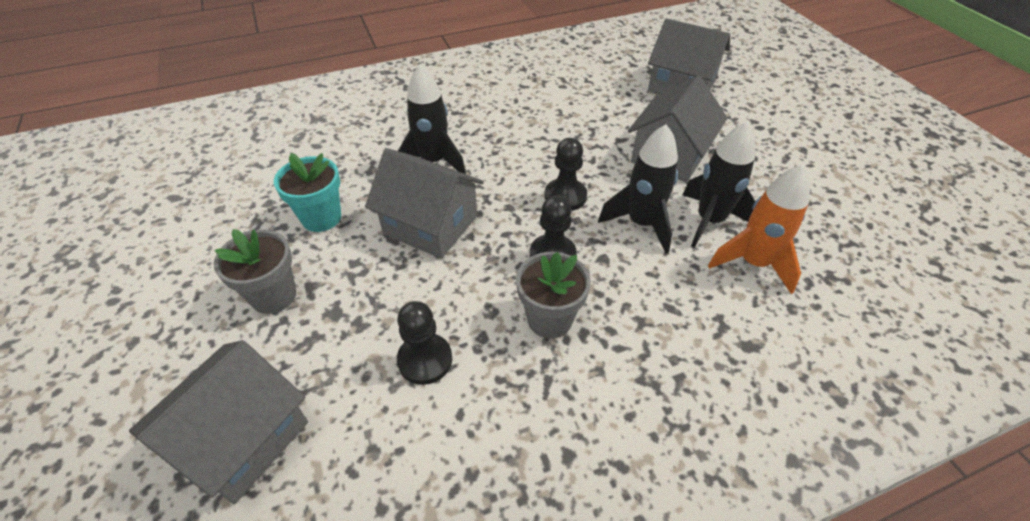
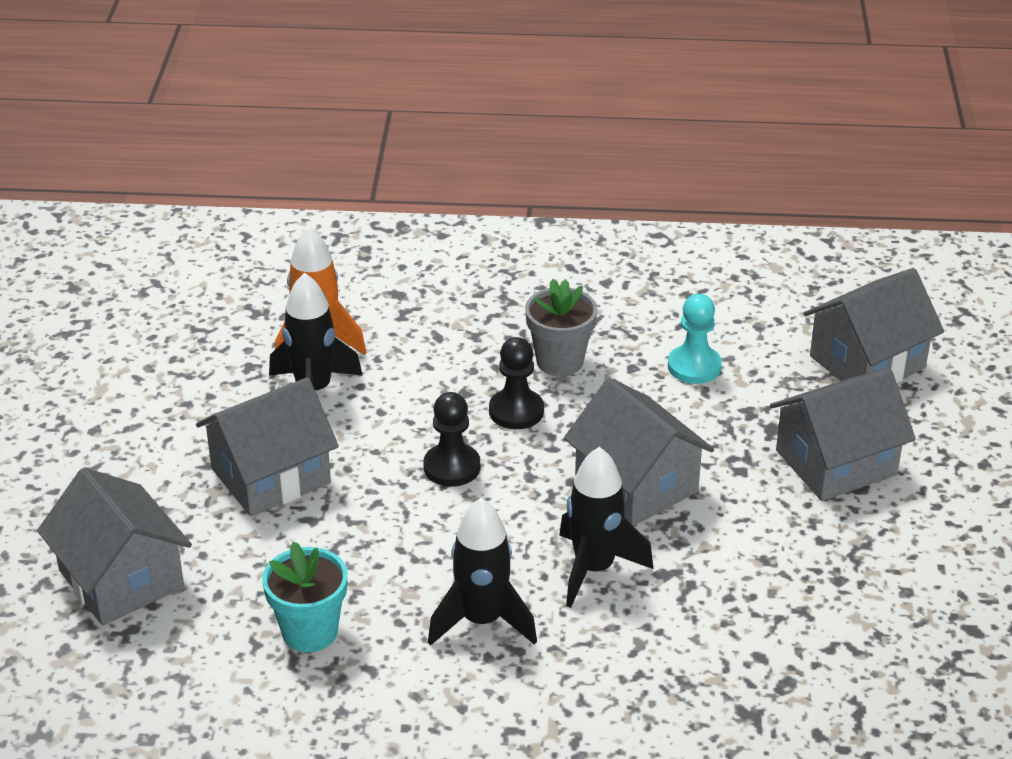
camera: 155 degrees left, 10 degrees down
(274, 296) = (835, 463): grey flower pot -> grey house
(321, 218) = (769, 535): turquoise flower pot -> turquoise flower pot (310, 632)
(425, 360) = (694, 366): black pawn -> turquoise pawn
(641, 224) = (391, 411): black rocket -> black rocket (482, 621)

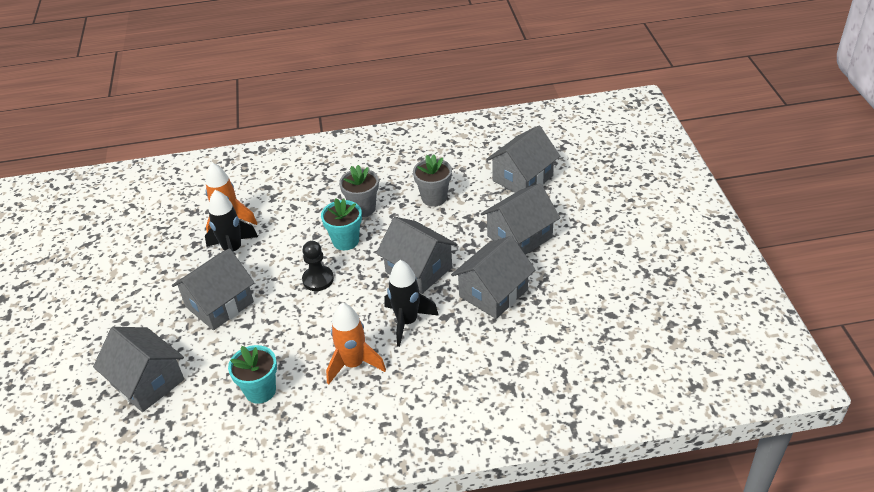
camera: 10 degrees left, 5 degrees up
(482, 621) = (353, 364): black rocket -> orange rocket
(516, 411) = (345, 241): black pawn -> turquoise flower pot
(694, 366) = (434, 198): turquoise pawn -> grey flower pot
(763, 550) = (493, 293): none -> grey house

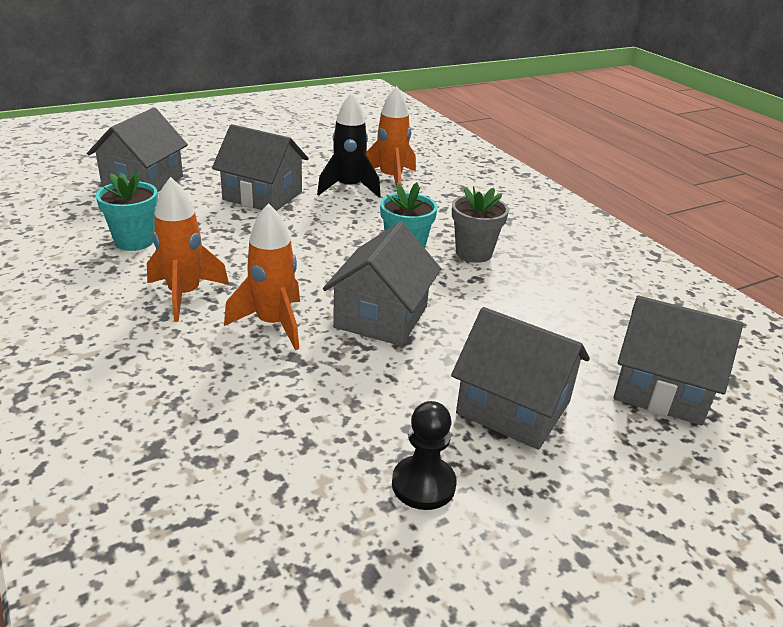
camera: 65 degrees right, 10 degrees down
(318, 279) = (326, 245): black pawn -> black pawn (423, 484)
(407, 322) = (273, 324): black rocket -> orange rocket
(434, 198) = (539, 306): grey flower pot -> none
(493, 293) = (364, 398): grey house -> none

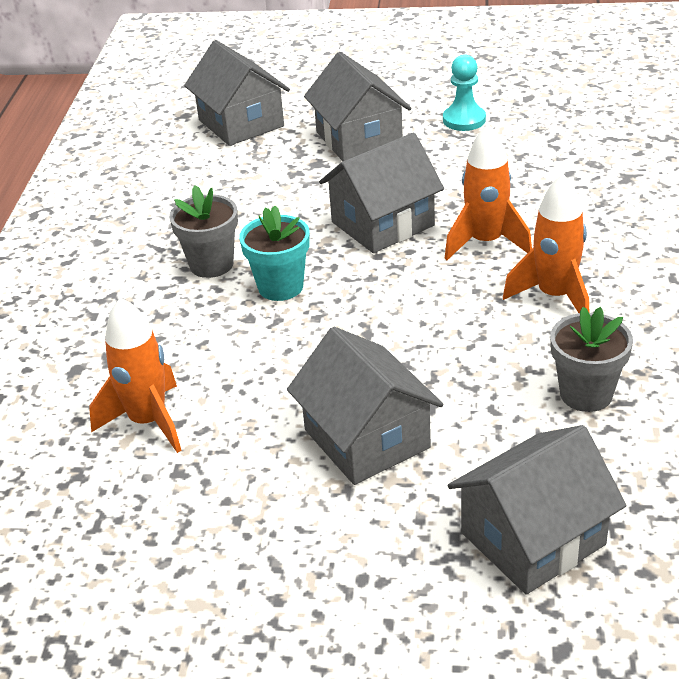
camera: 140 degrees left, 5 degrees up
(134, 241) = (586, 394): turquoise flower pot -> grey flower pot
(349, 188) = (230, 418): black rocket -> none
(423, 484) = (464, 120): black pawn -> turquoise pawn

